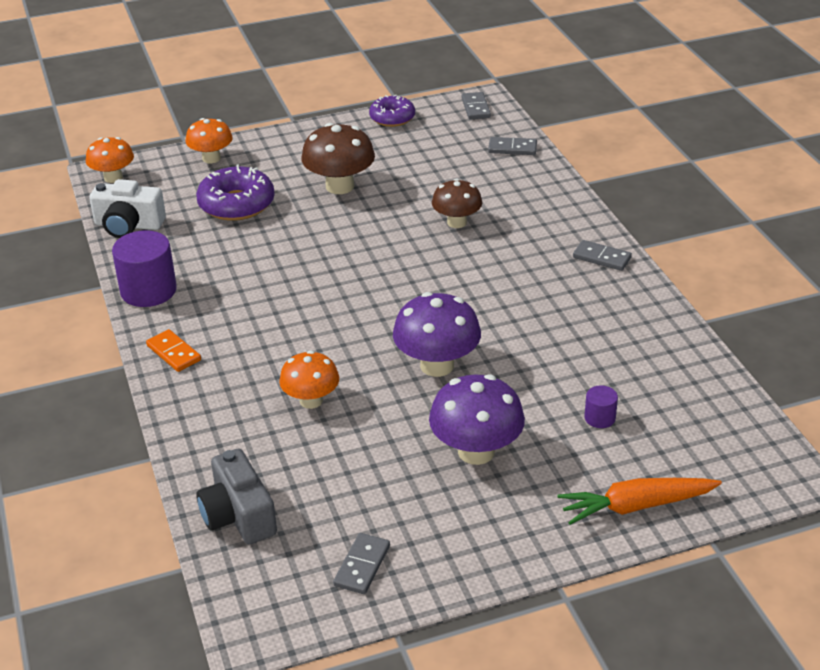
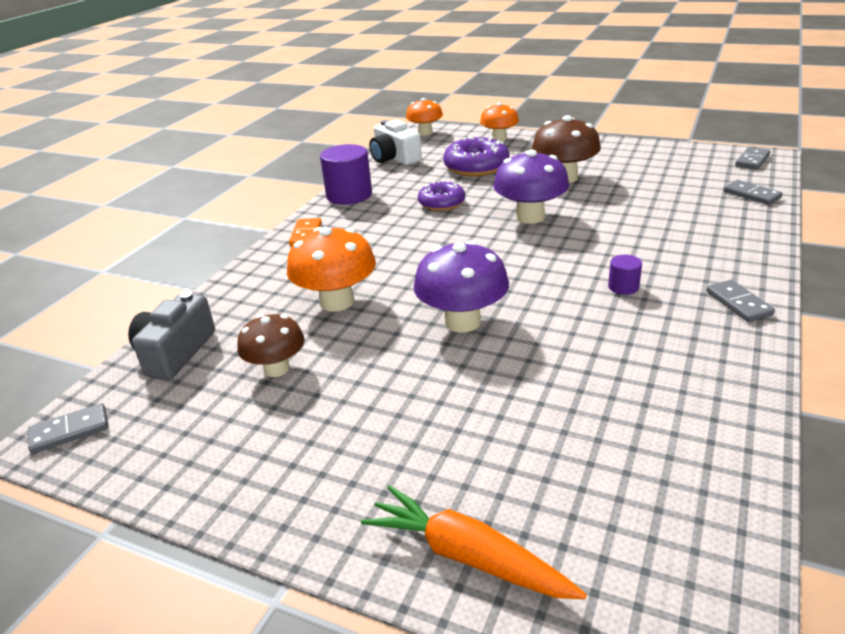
camera: 45 degrees right, 5 degrees down
(311, 400) = (337, 302): orange mushroom -> orange mushroom, size x1.51
(362, 566) = (179, 442): grey domino -> grey domino (70, 431)
(392, 118) = (667, 149): purple donut -> purple donut (441, 203)
(456, 222) = (627, 229): brown mushroom -> brown mushroom (277, 368)
(476, 451) = (394, 405): purple mushroom -> purple mushroom (530, 217)
(599, 418) = (548, 442): purple cylinder -> purple cylinder (623, 287)

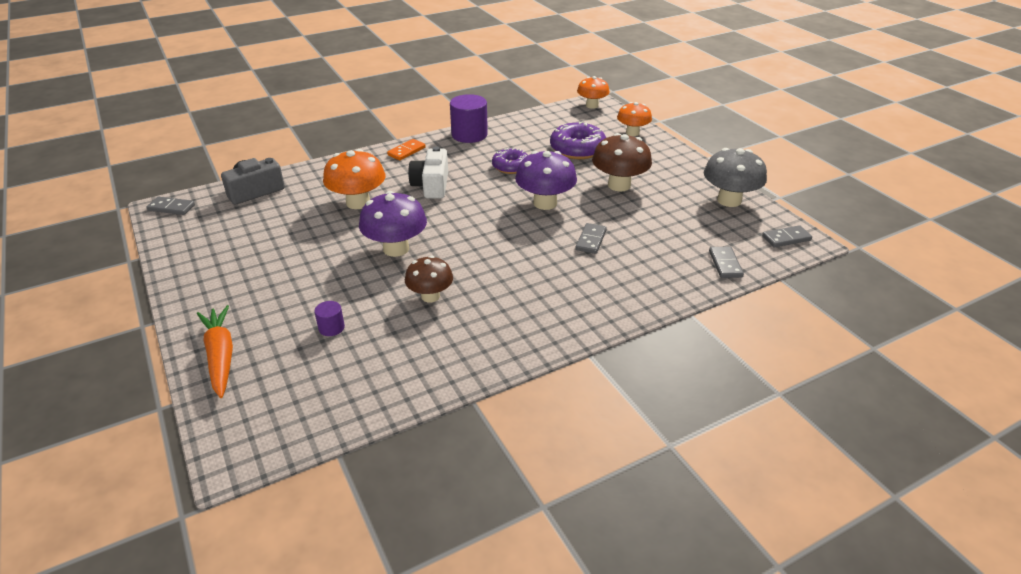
camera: 35 degrees right, 5 degrees up
(277, 368) = (280, 224): brown mushroom -> brown mushroom (430, 296)
(394, 158) = (539, 118): white camera -> white camera (431, 185)
(623, 287) = (513, 278): purple cylinder -> purple cylinder (331, 328)
(665, 153) = (729, 200): none -> grey mushroom
(739, 303) = (559, 327): grey domino -> grey domino (591, 240)

